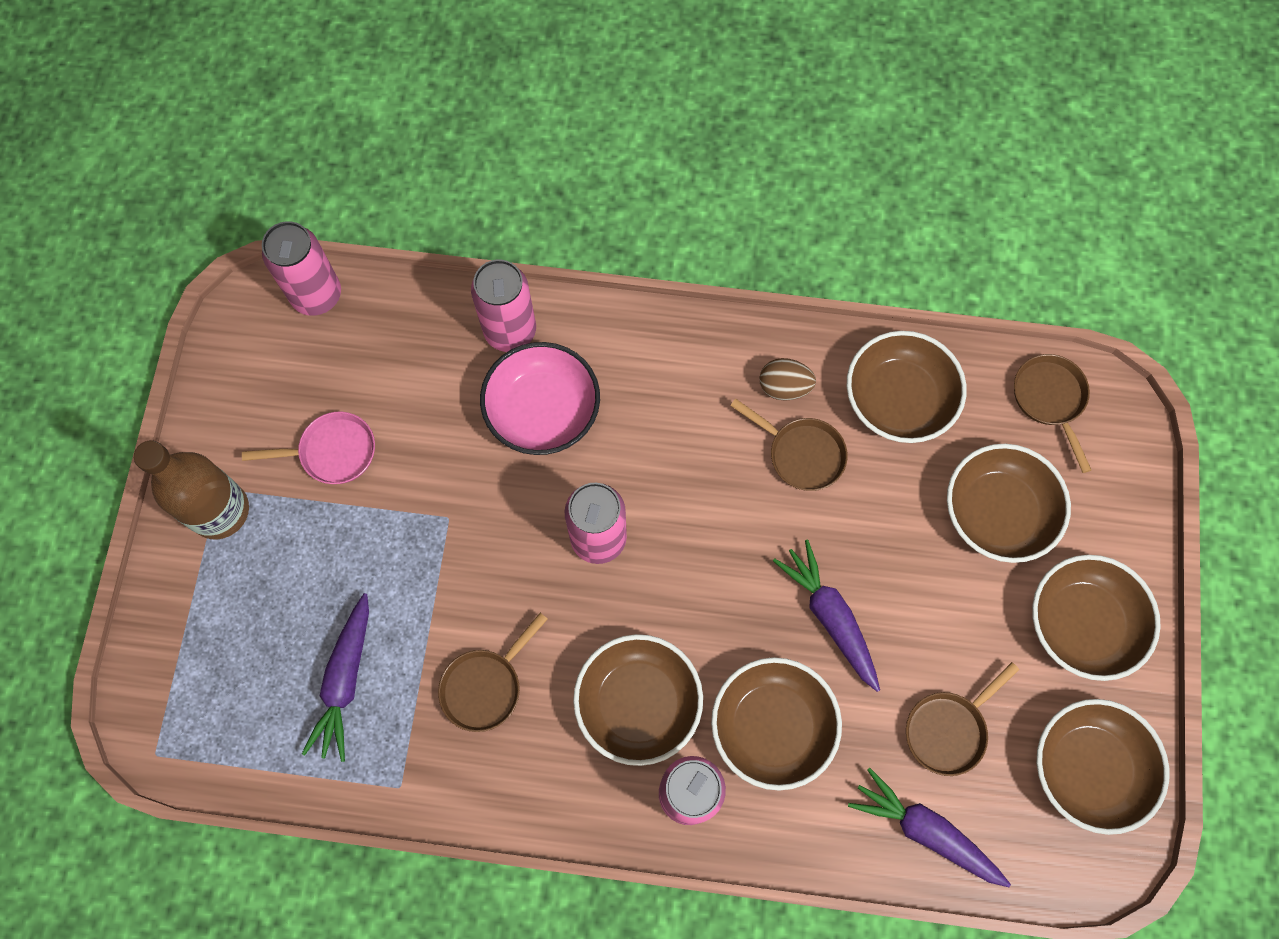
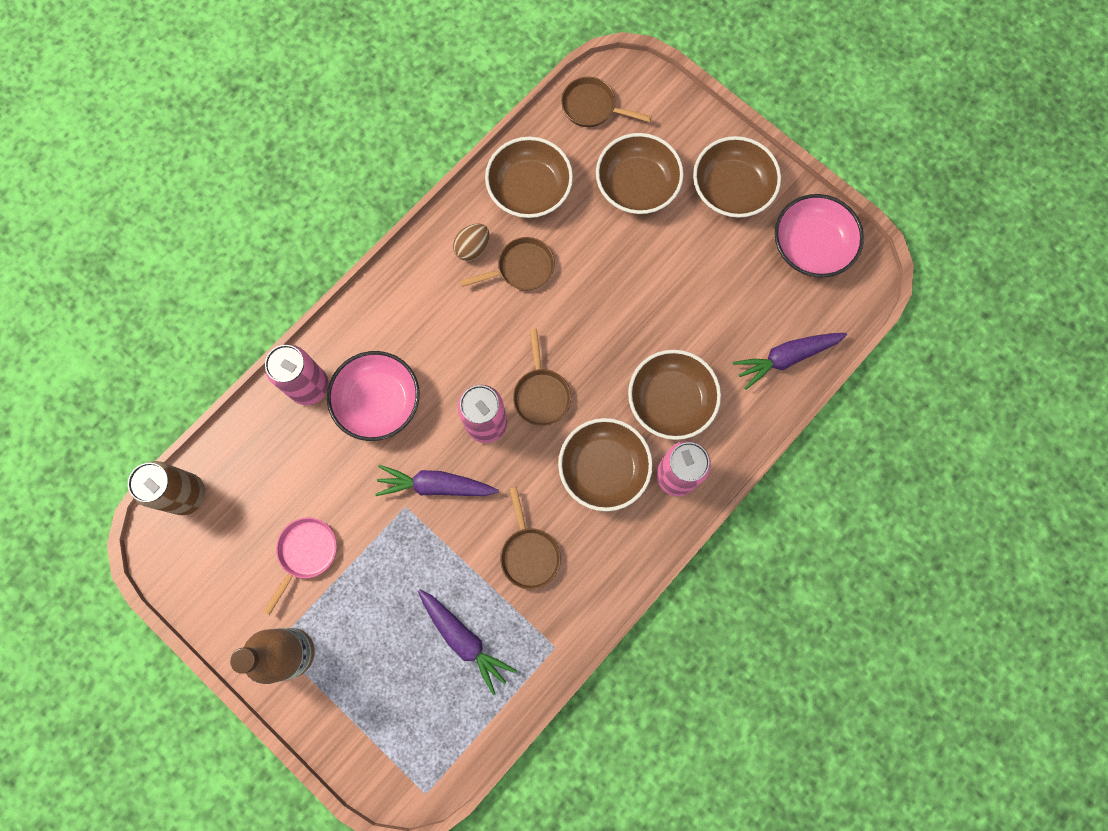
camera: 55 degrees left, 5 degrees up
(317, 295) = (187, 494): pink can -> brown can
(830, 617) = (630, 322): purple carrot -> purple carrot (436, 485)
(948, 729) = (740, 304): brown pan -> brown pan (541, 394)
(1087, 768) = (811, 246): brown bowl -> pink bowl

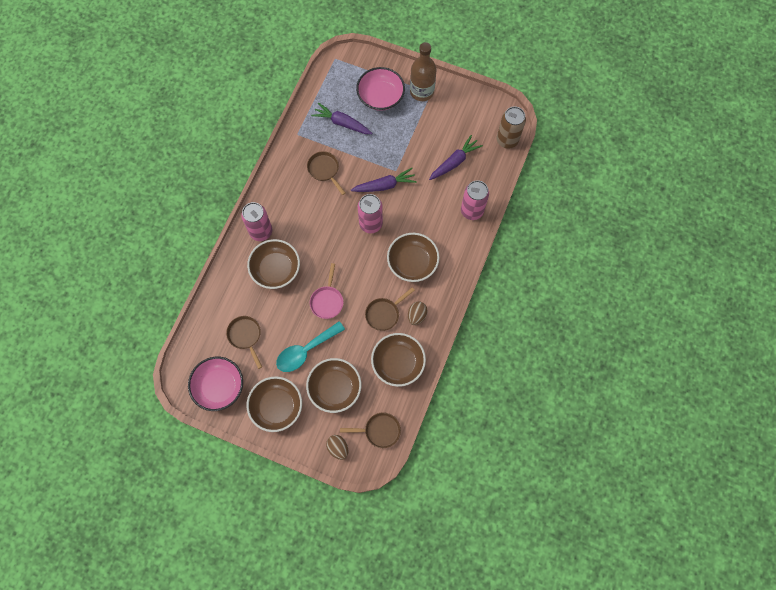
camera: 160 degrees right, 5 degrees down
(306, 553) = (435, 134): pink pan -> pink pan (327, 301)
(378, 402) = (432, 215): pink bowl -> pink bowl (380, 96)
(541, 394) = (347, 248): brown pan -> brown pan (245, 336)
(603, 468) = (300, 222): brown bowl -> brown bowl (412, 262)
(660, 104) = (338, 448): none -> brown egg
(663, 254) = (305, 351): none -> turquoise spoon
(786, 358) = (217, 314): purple carrot -> purple carrot (454, 162)

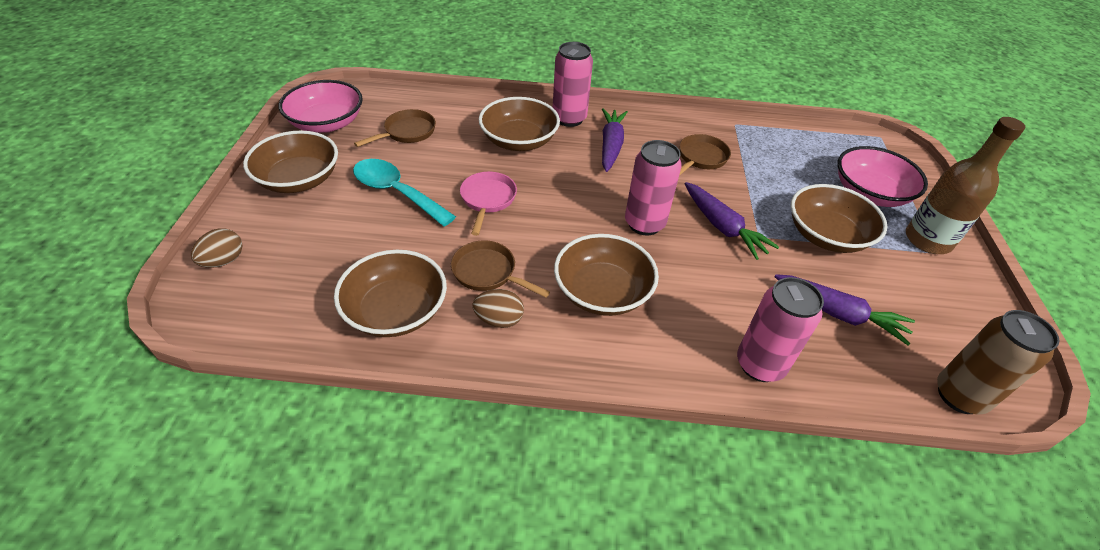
camera: 70 degrees right, 25 degrees down
(327, 301) = (487, 200): pink pan -> pink pan turned 105 degrees clockwise
(335, 388) = (335, 236): brown bowl -> brown bowl (826, 235)
(342, 123) = (788, 161): purple carrot -> purple carrot (611, 146)
(379, 431) = (255, 311): brown pan -> none

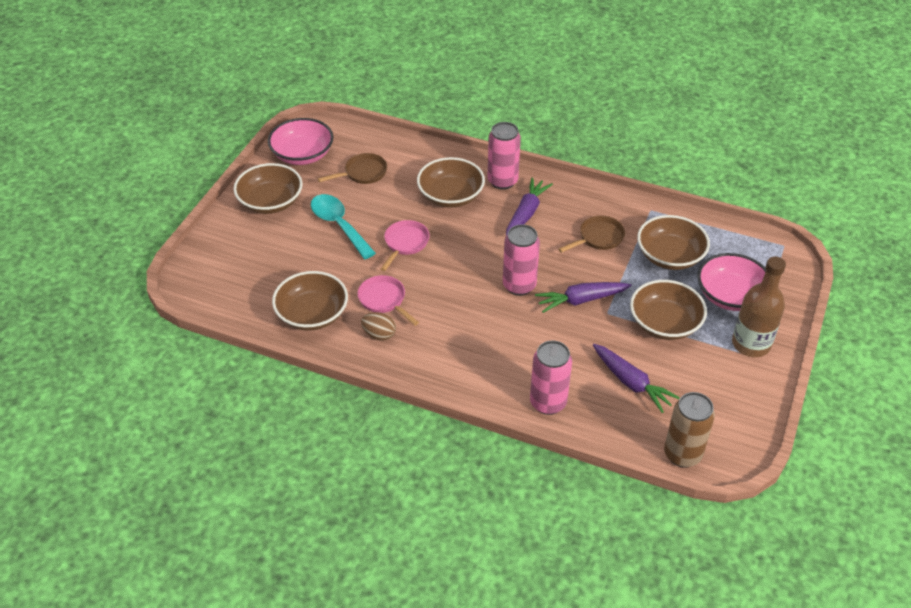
camera: 20 degrees right, 0 degrees up
(223, 261) = (208, 256): brown egg -> none
(488, 272) = (384, 300): brown pan -> pink pan
(602, 292) = (460, 330): brown bowl -> brown bowl (670, 256)
(722, 227) = (581, 300): purple carrot -> purple carrot turned 90 degrees clockwise

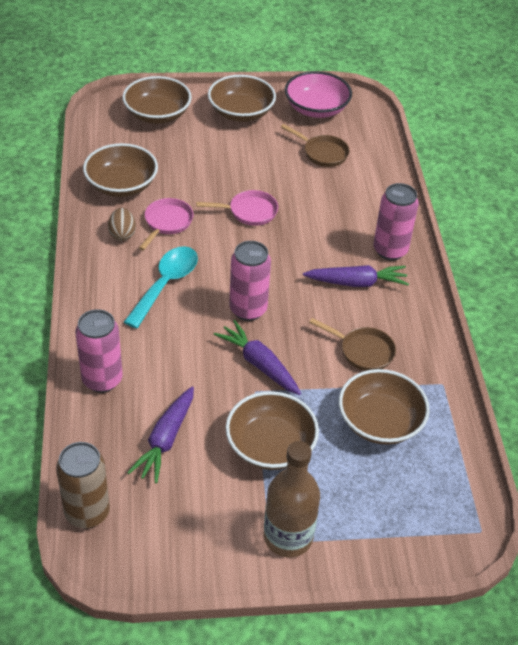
camera: 60 degrees right, 0 degrees up
(339, 225) = (242, 162): turquoise spoon -> turquoise spoon (166, 284)
(450, 196) = (338, 220): brown bowl -> brown bowl (157, 114)
(730, 295) = (354, 496): pink bowl -> none

